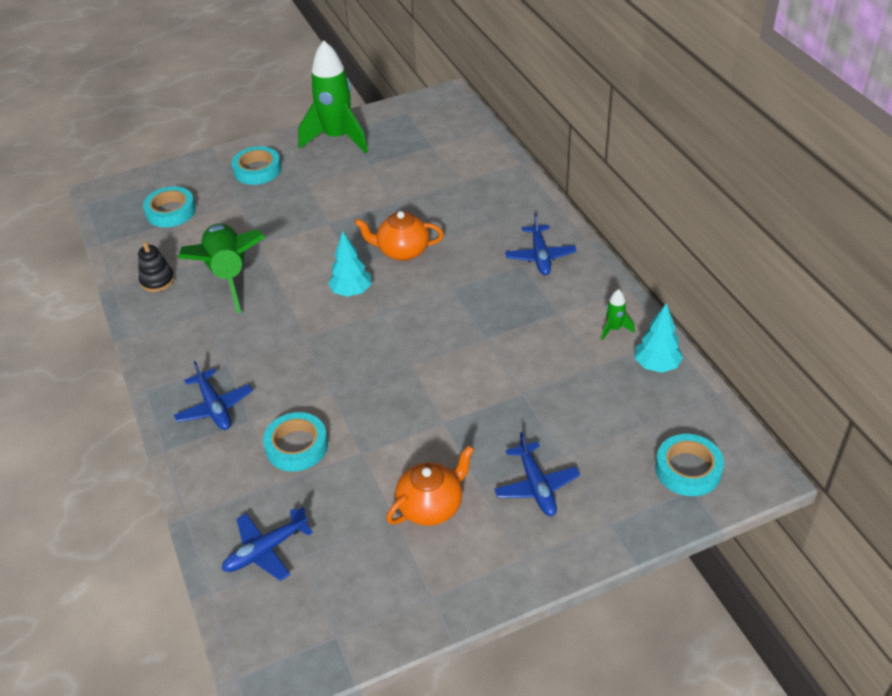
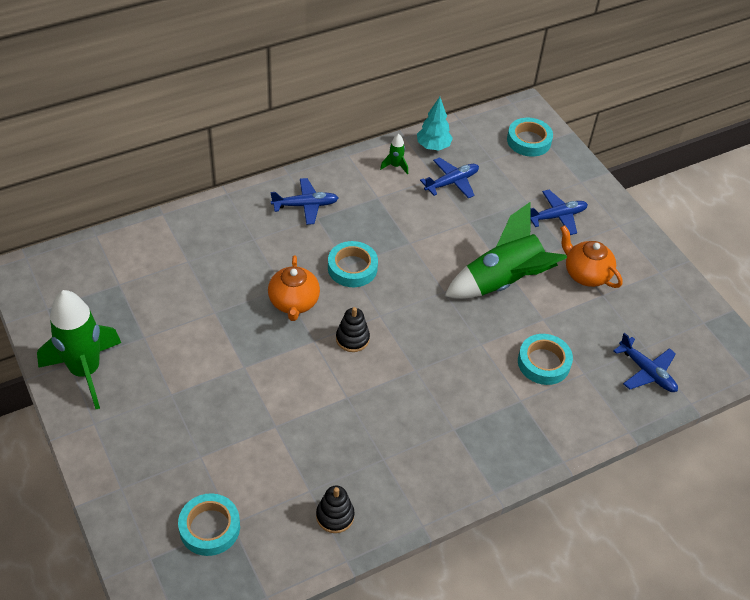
camera: 100 degrees left, 5 degrees up
(214, 407) = (509, 430): blue plane -> blue plane (452, 182)
(229, 275) = (326, 447): green rocket -> green rocket (502, 282)
(257, 170) = (137, 446): turquoise tape -> turquoise tape (352, 268)
(351, 292) = (352, 339): turquoise tree -> black stacking toy

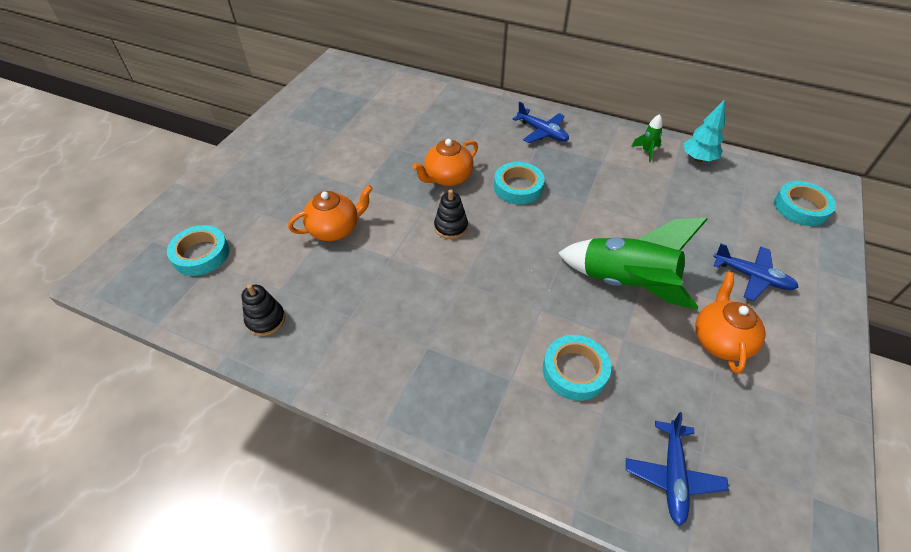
camera: 55 degrees right, 0 degrees up
(85, 371) = (286, 125): green rocket -> none
(276, 415) = (335, 229): none -> orange teapot
(452, 182) = (680, 189): blue plane -> none

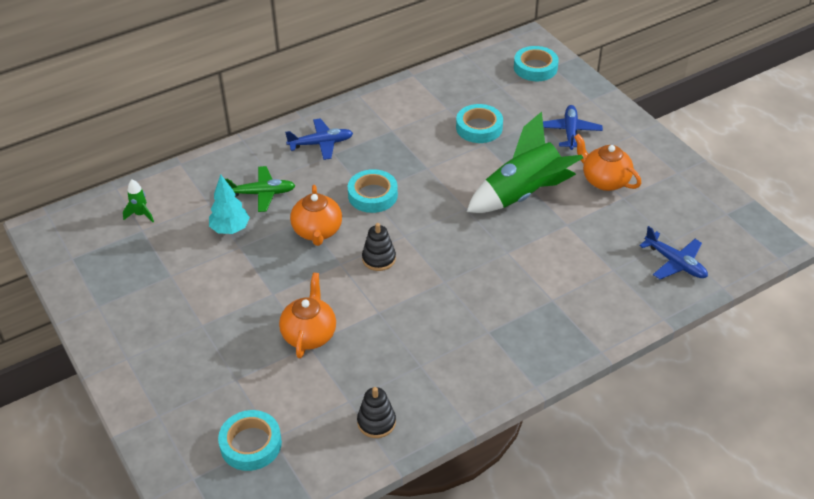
camera: 55 degrees left, 5 degrees down
(458, 131) = (261, 193): none -> green plane
(574, 371) = (571, 263): turquoise tape -> turquoise tape (479, 128)
(646, 151) = (406, 101): green rocket -> green rocket (141, 214)
(698, 159) = (442, 81): turquoise tree -> turquoise tree (230, 229)
(752, 277) = (570, 132): blue plane -> blue plane turned 60 degrees counterclockwise

